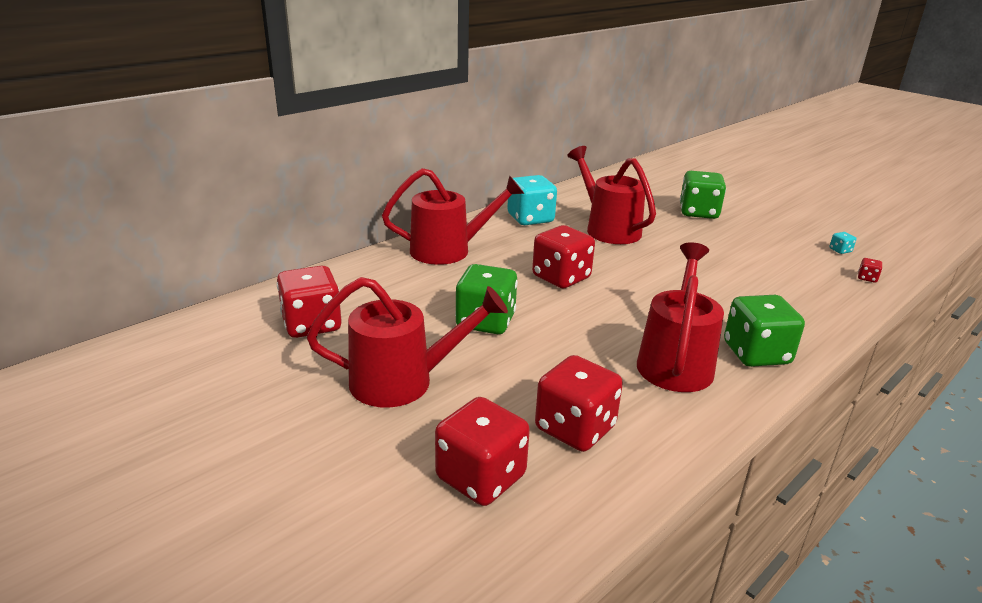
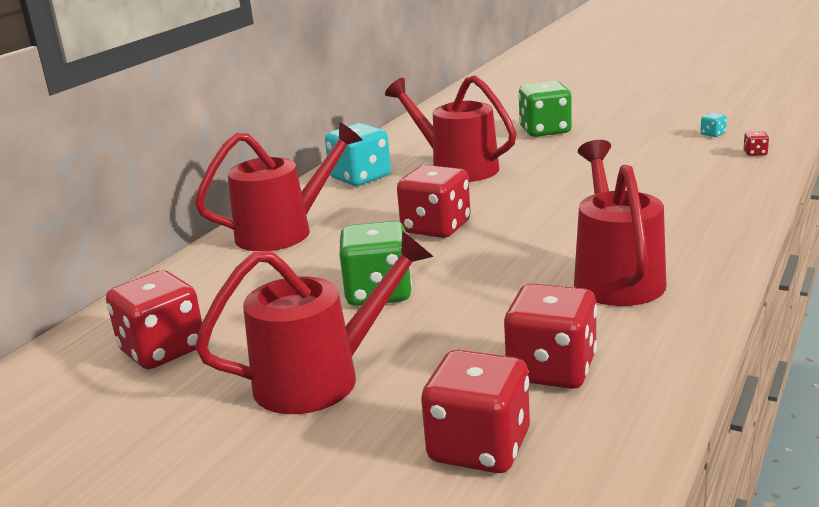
camera: 15 degrees left, 5 degrees down
(756, 354) = (693, 248): green dice -> none

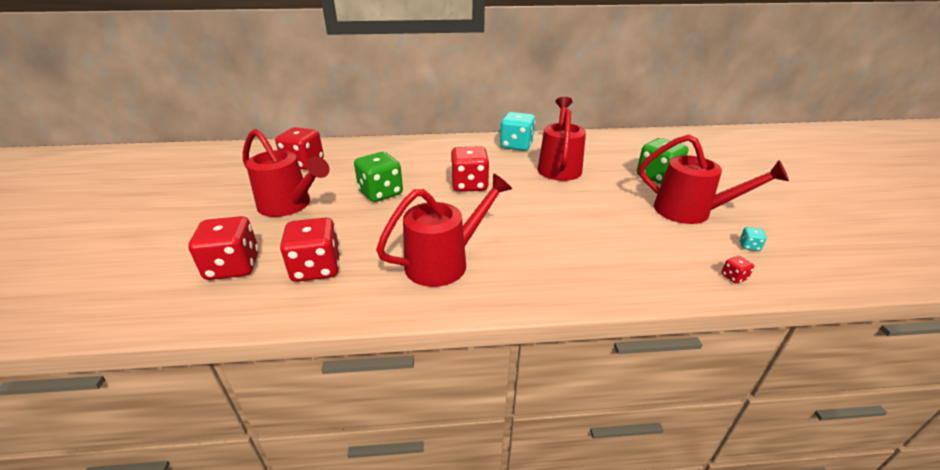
camera: 55 degrees right, 10 degrees up
(285, 231) = (434, 149): red watering can -> red watering can (691, 212)

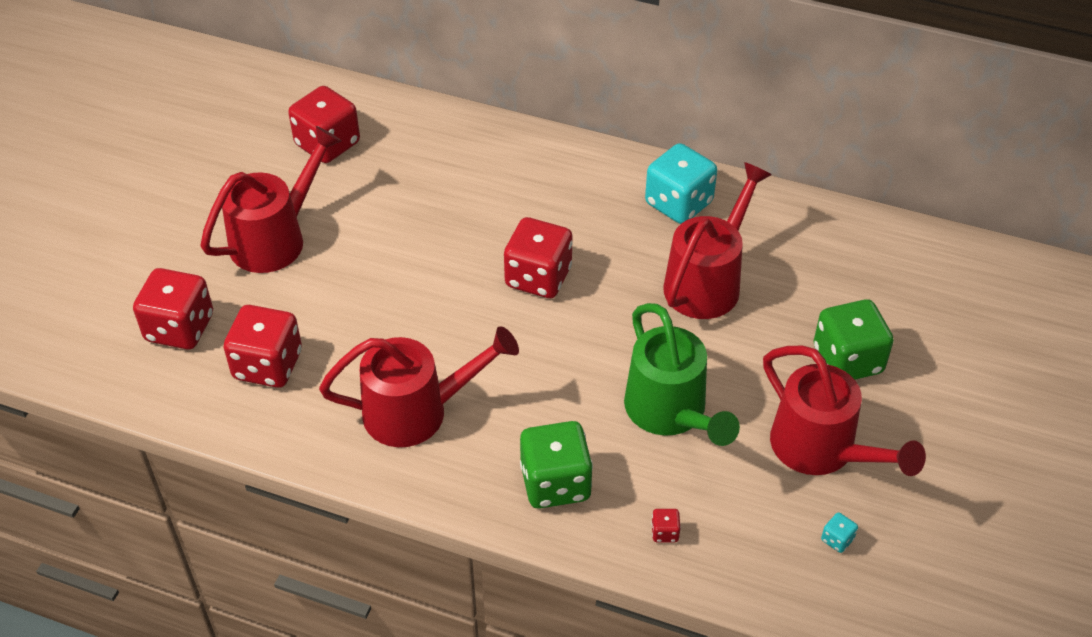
camera: 25 degrees right, 15 degrees up
(290, 206) = (276, 237): red watering can -> red watering can turned 105 degrees counterclockwise
(381, 193) = (404, 251): green dice -> green dice (555, 483)
(598, 219) = (671, 413): none -> green watering can
(733, 277) = (758, 574): red dice -> red dice (665, 532)

